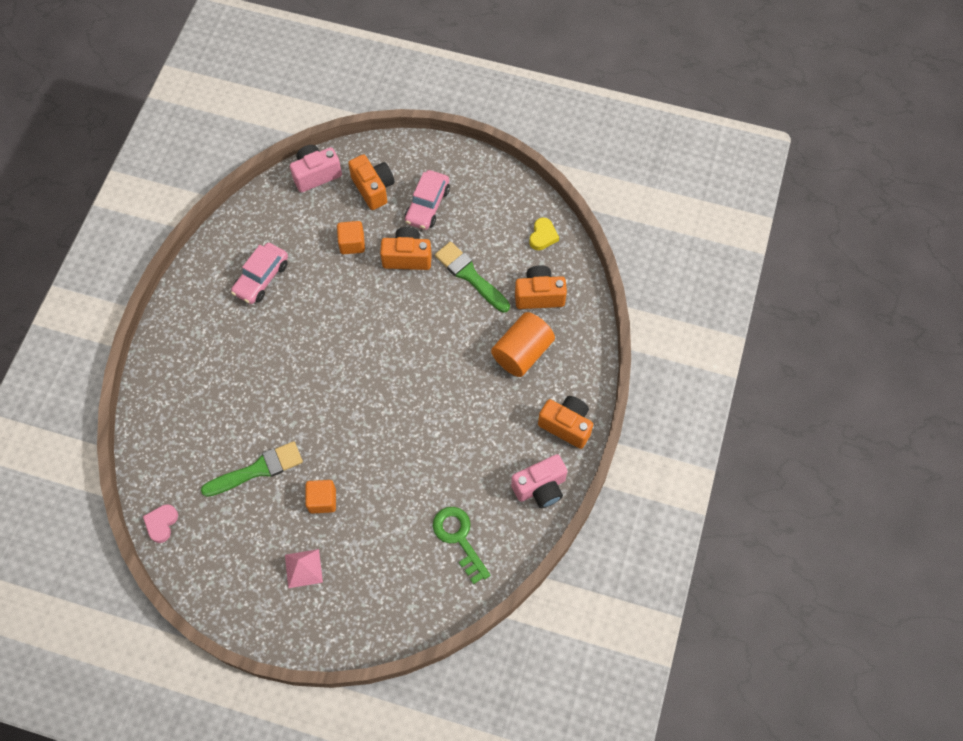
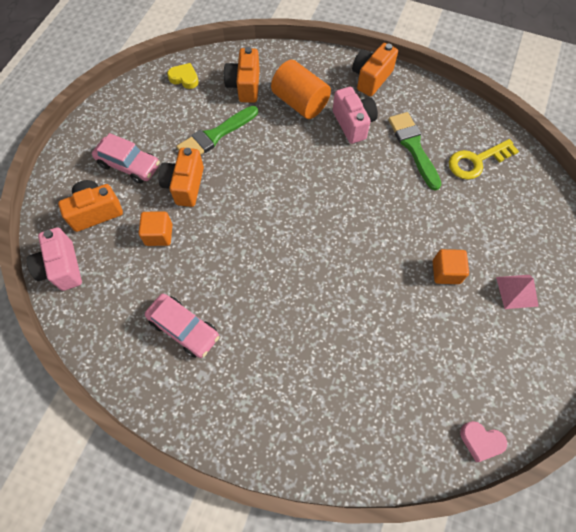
camera: 85 degrees left, 0 degrees up
(257, 470) = (414, 335): green brush -> green brush (413, 147)
(459, 538) = (476, 161): green key -> yellow key
(540, 487) = (427, 100): pink camera -> pink camera (353, 124)

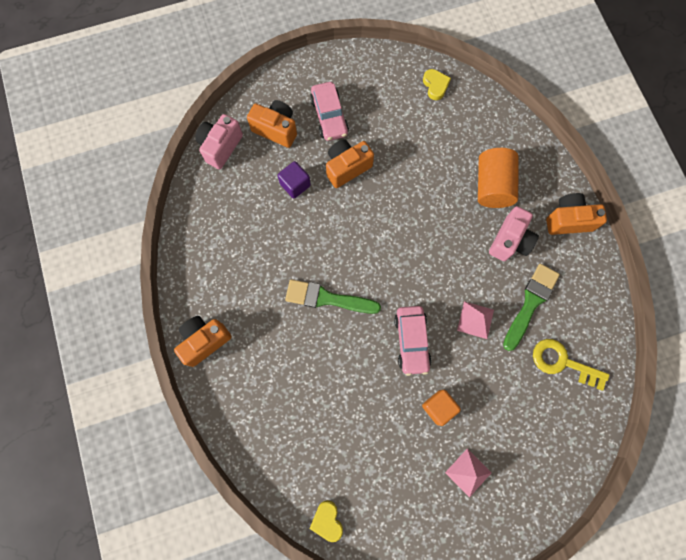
camera: 50 degrees right, 10 degrees up
(159, 235) = (295, 185): orange cube -> purple cube
(184, 328) = (244, 260): pink car -> pink car (411, 341)
(215, 135) = (406, 151): green brush -> green brush (327, 298)
(245, 86) = (469, 133): orange camera -> orange camera (204, 341)
(395, 192) = (475, 320): none -> pink pyramid
(480, 441) = (327, 521): pink heart -> yellow heart

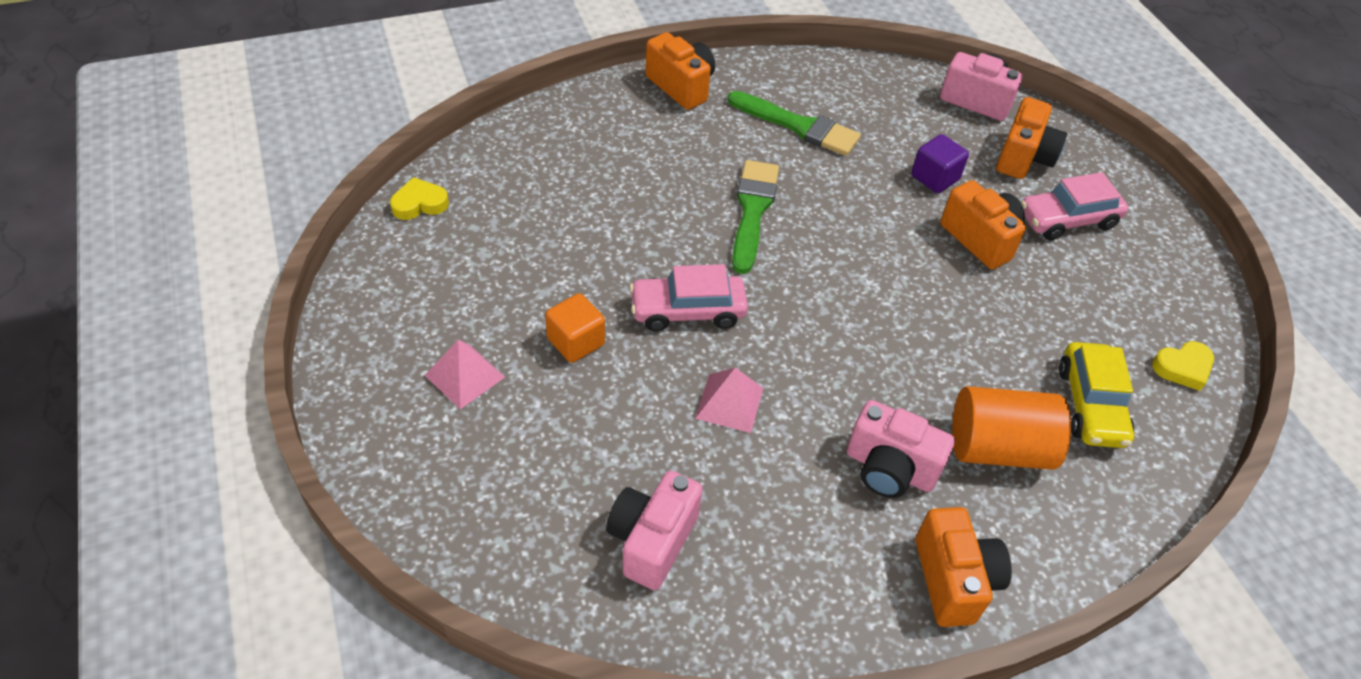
camera: 85 degrees right, 25 degrees down
(462, 136) = (1090, 405): none -> yellow car
(530, 303) = (767, 494): green brush -> green brush (798, 126)
(562, 362) = (652, 540): yellow key -> pink camera

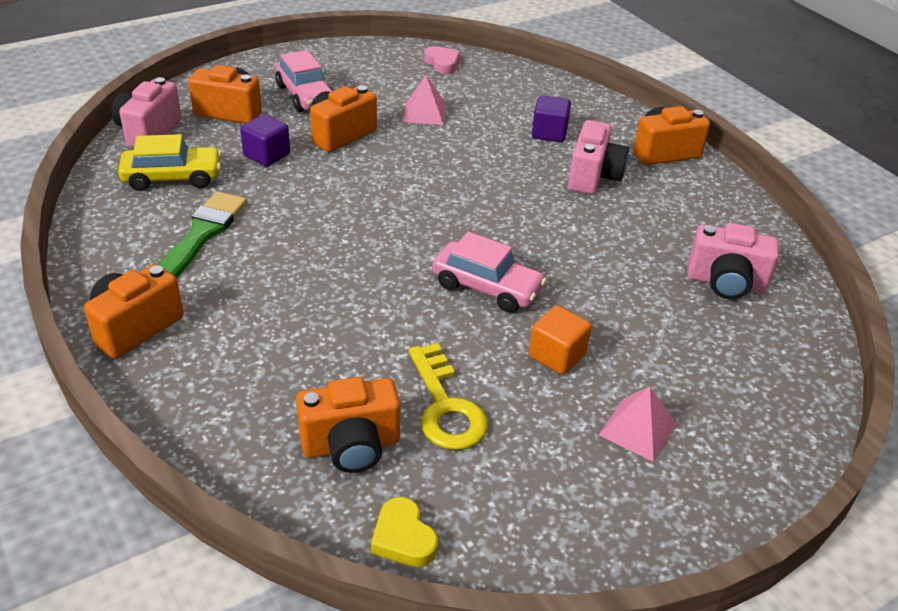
camera: 100 degrees left, 10 degrees down
(516, 188) = (351, 446): none -> orange camera
(537, 250) = (445, 406): none -> yellow key
(687, 311) = (487, 287): pink car -> pink car turned 45 degrees counterclockwise
(729, 403) = (576, 254): pink pyramid -> pink pyramid (424, 113)
(752, 211) = (339, 257): green brush -> none
(998, 448) = (549, 133): orange cylinder -> purple cube
(1090, 405) = (492, 97): yellow car -> yellow car (173, 178)
(1182, 368) = (442, 63): yellow heart -> pink heart

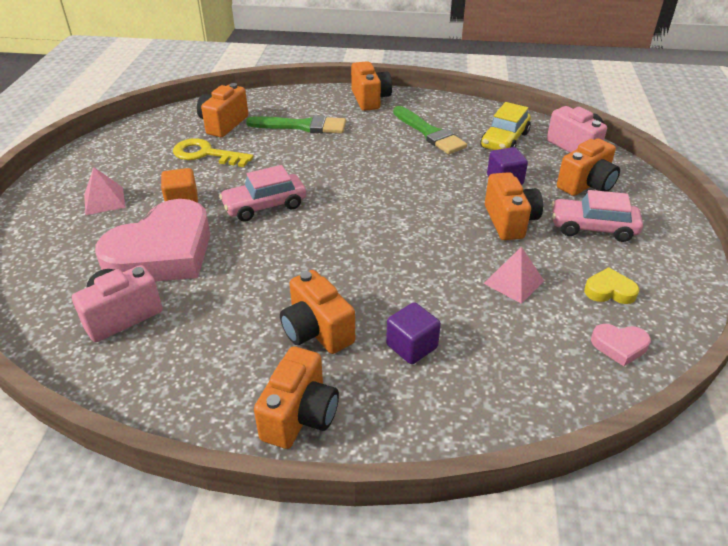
camera: 130 degrees right, 0 degrees up
(280, 355) = (302, 126): none -> green brush
(403, 538) = (164, 119): yellow heart -> yellow heart (609, 291)
(593, 177) = (317, 331): pink camera -> orange camera
(638, 312) = (163, 253): none -> pink heart

